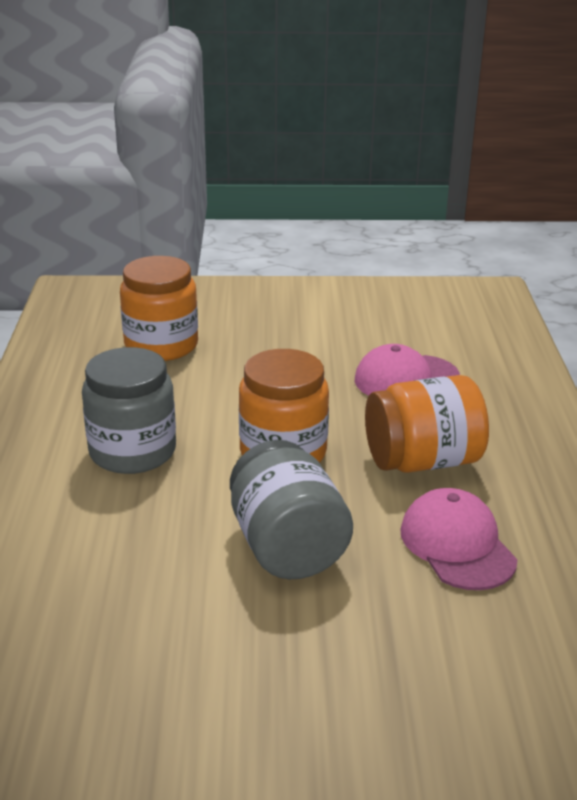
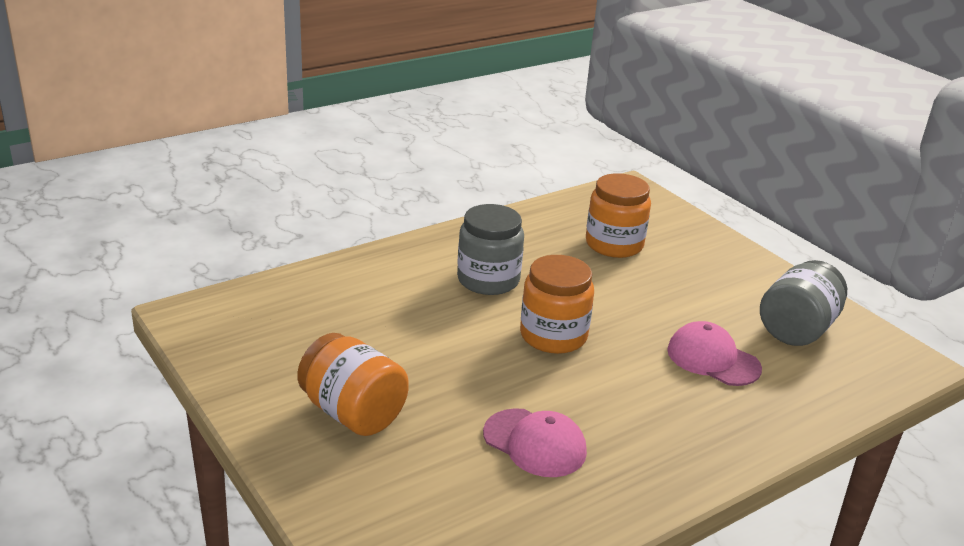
camera: 55 degrees right, 0 degrees up
(287, 547) = (459, 371): grey jar -> grey jar (797, 329)
(422, 461) = (614, 399): orange jar -> orange jar (353, 413)
(457, 545) = (535, 443): pink cap -> pink cap turned 90 degrees clockwise

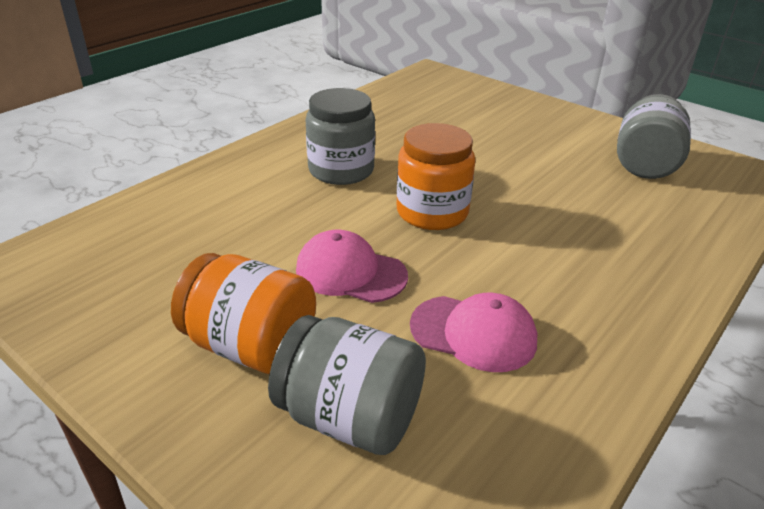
camera: 15 degrees left, 5 degrees up
(407, 479) = (350, 417): none -> grey jar
(614, 244) = (443, 119): orange jar -> none
(713, 359) = (593, 205): pink cap -> pink cap (350, 272)

